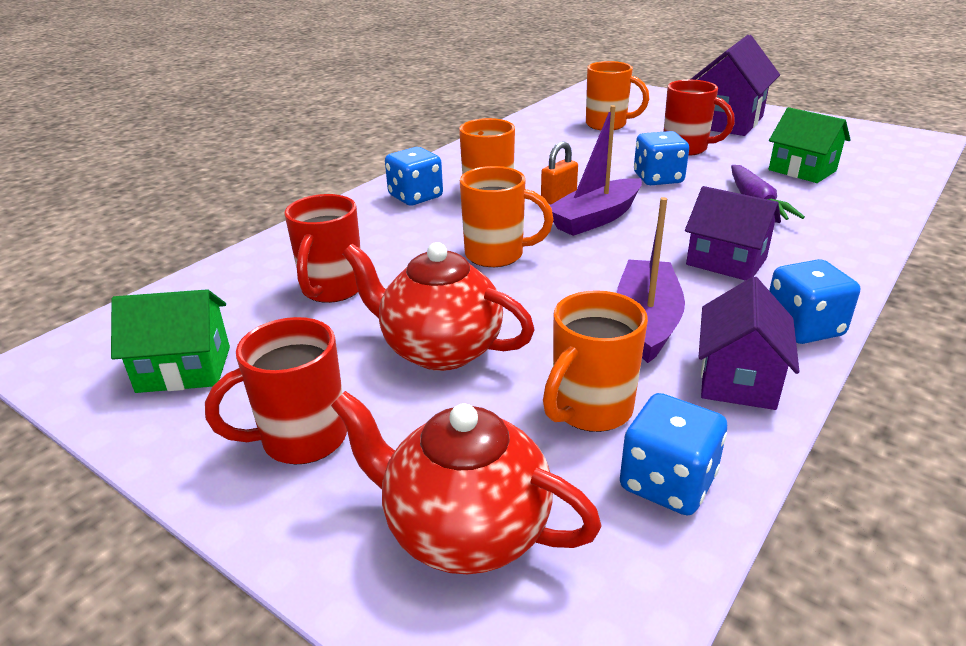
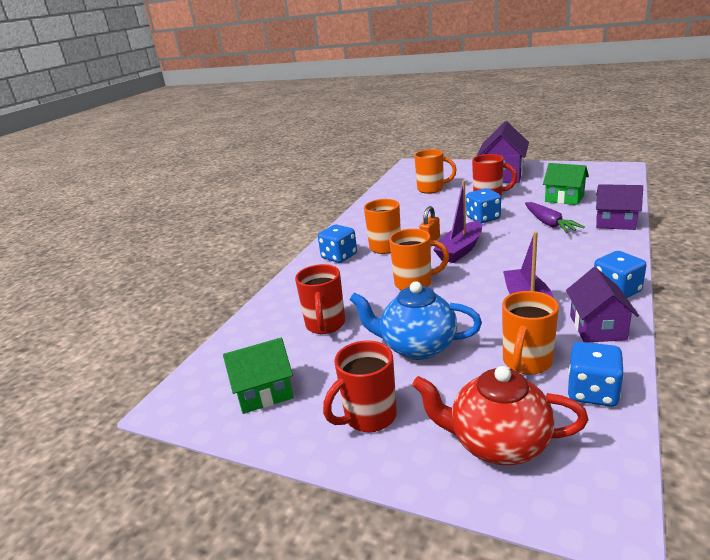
camera: 10 degrees left, 5 degrees down
(440, 349) = (417, 347): red teapot -> blue teapot
(726, 262) = (552, 262): purple house -> purple house (615, 223)

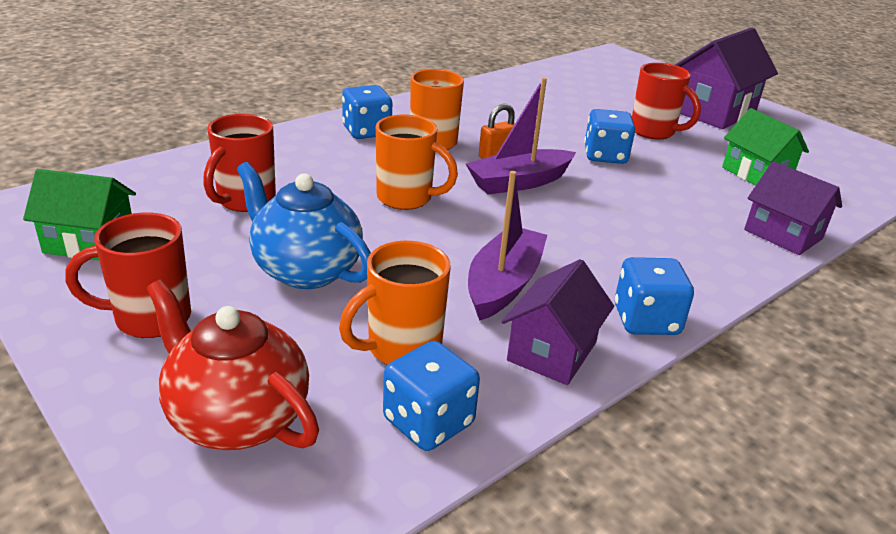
camera: 20 degrees right, 5 degrees up
(432, 189) = (592, 95): orange mug -> none
(549, 224) = (684, 197): purple carrot -> none

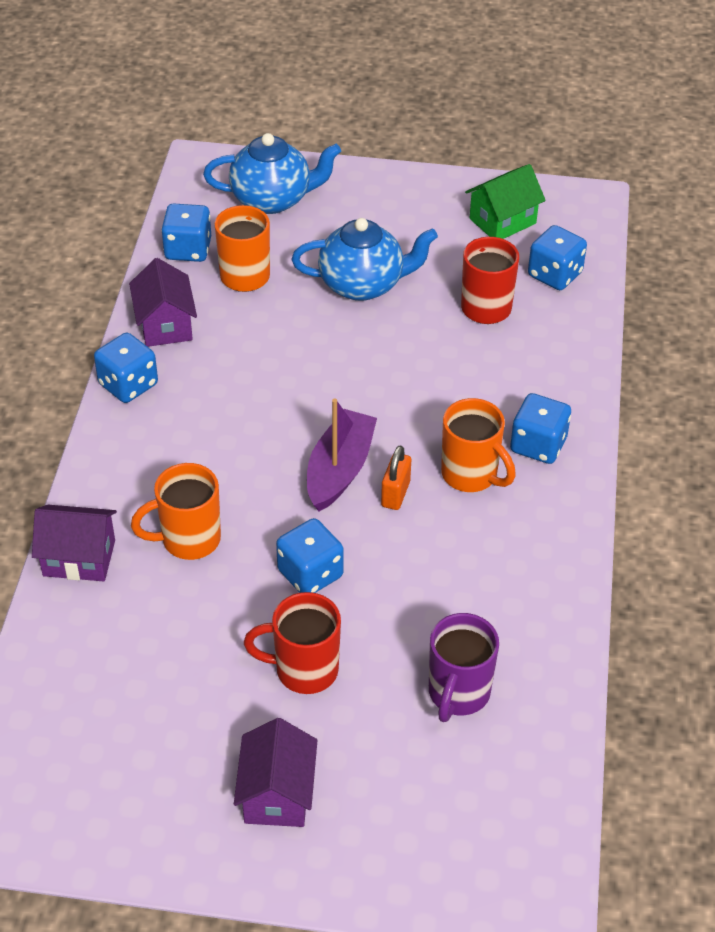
camera: 140 degrees right, 15 degrees up
(149, 318) = (388, 209): red mug -> none
(151, 188) = (554, 274): none -> blue dice
(237, 418) = (272, 199): red teapot -> blue teapot
(407, 198) = (393, 386): orange mug -> orange mug (188, 540)
(503, 284) = (239, 354): purple boat -> none
(574, 95) = (458, 694): none -> purple mug
(713, 111) = (277, 794): purple house -> purple house, size x0.65
(756, 174) = (149, 657): green house -> none

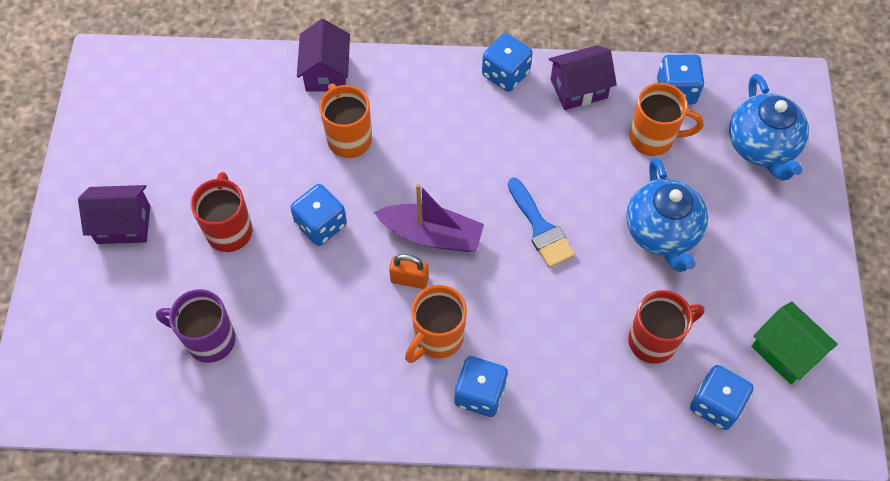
camera: 85 degrees right, 15 degrees up
(344, 376) = (541, 228): none -> blue brush

